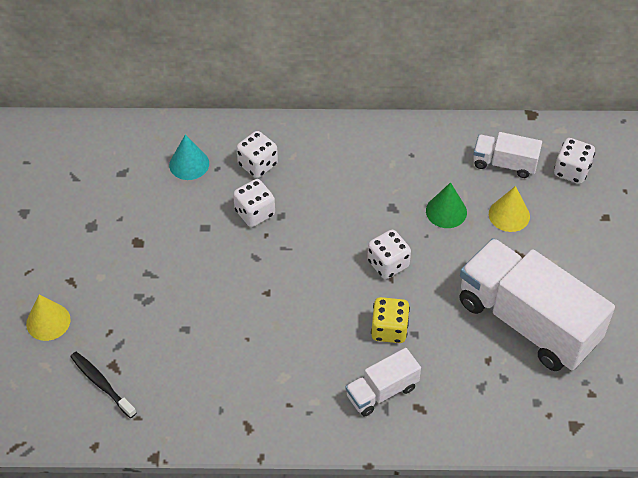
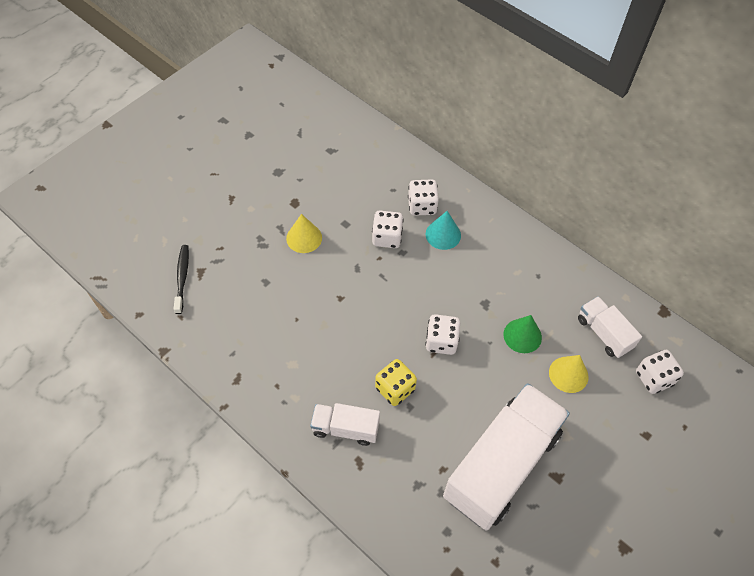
camera: 40 degrees right, 5 degrees up
(48, 321) = (193, 214): yellow cone -> yellow cone (304, 238)
(189, 164) = (378, 174): turquoise cone -> turquoise cone (443, 234)
(527, 321) = (501, 465): white truck -> white truck turned 45 degrees clockwise

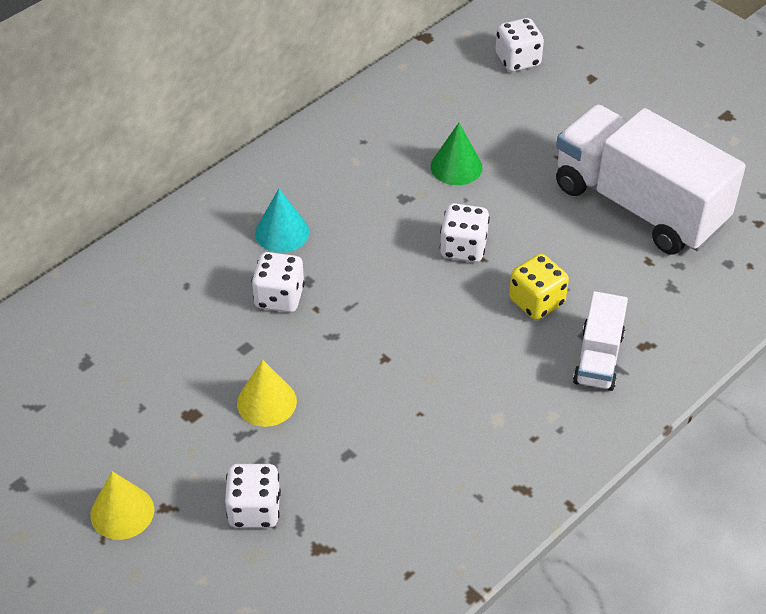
camera: 85 degrees left, 10 degrees down
(182, 278) = (330, 575): black toothbrush -> none
(422, 206) = (225, 252): white dice -> white dice (254, 510)
(568, 374) = (513, 131): yellow cone -> yellow cone (122, 512)
(604, 333) = (455, 92): white truck -> none

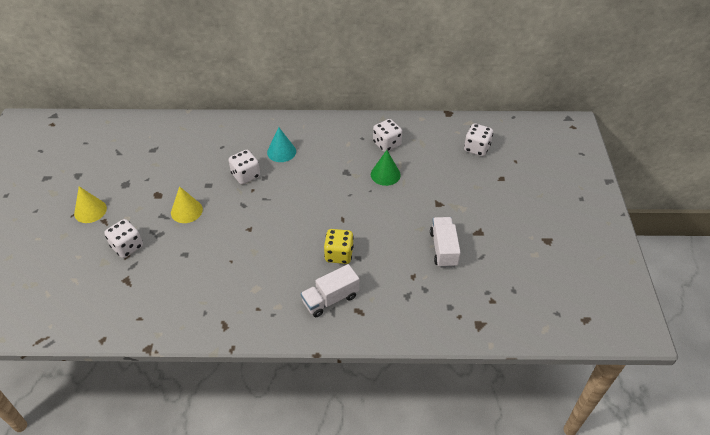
camera: 45 degrees right, 0 degrees up
(463, 248) = (341, 209): white dice -> white dice (386, 144)
(639, 205) = (443, 249): white truck -> white truck, size x0.48

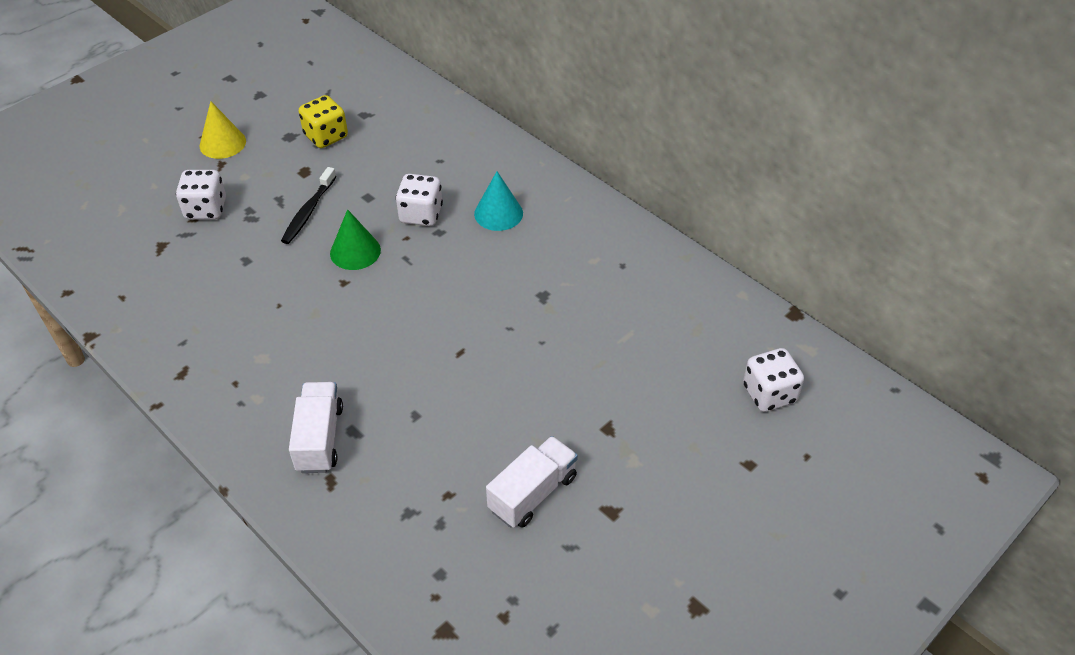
camera: 45 degrees right, 0 degrees up
(186, 211) = (308, 211): yellow cone -> black toothbrush
(330, 299) = (319, 438): white truck -> white truck turned 75 degrees clockwise
(339, 254) = (398, 393): yellow dice -> yellow dice (326, 136)
(385, 174) = (589, 335): green cone -> green cone (355, 251)
(386, 144) = (645, 296): white dice -> none

